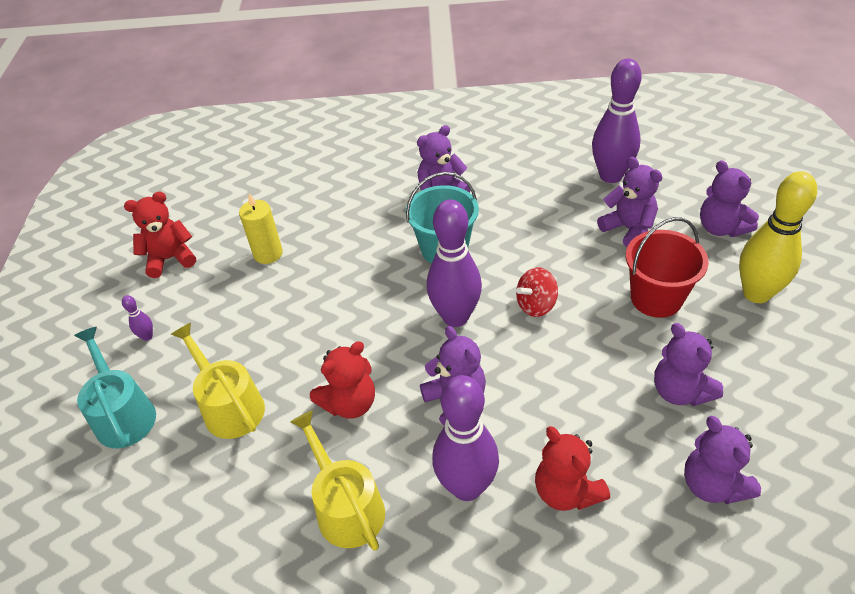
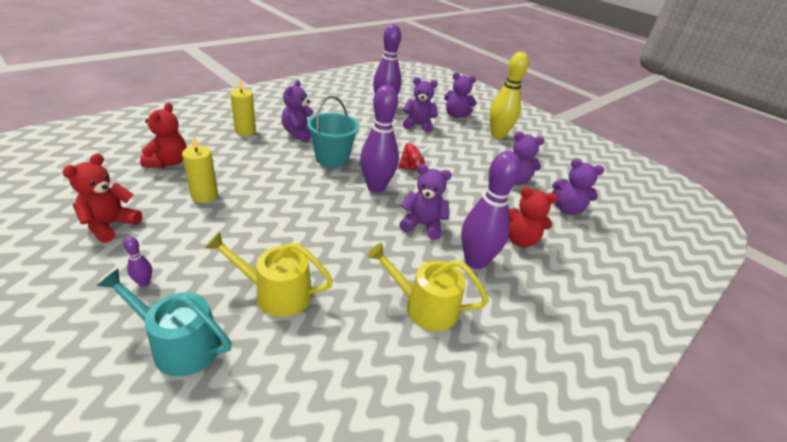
camera: 50 degrees left, 10 degrees down
(350, 403) = (363, 253): red teddy bear -> red teddy bear (168, 162)
(382, 171) = (245, 131): none -> yellow candle
(536, 305) = (412, 168): red spinning top -> red spinning top turned 120 degrees counterclockwise
(656, 298) = (462, 148): red bucket -> none

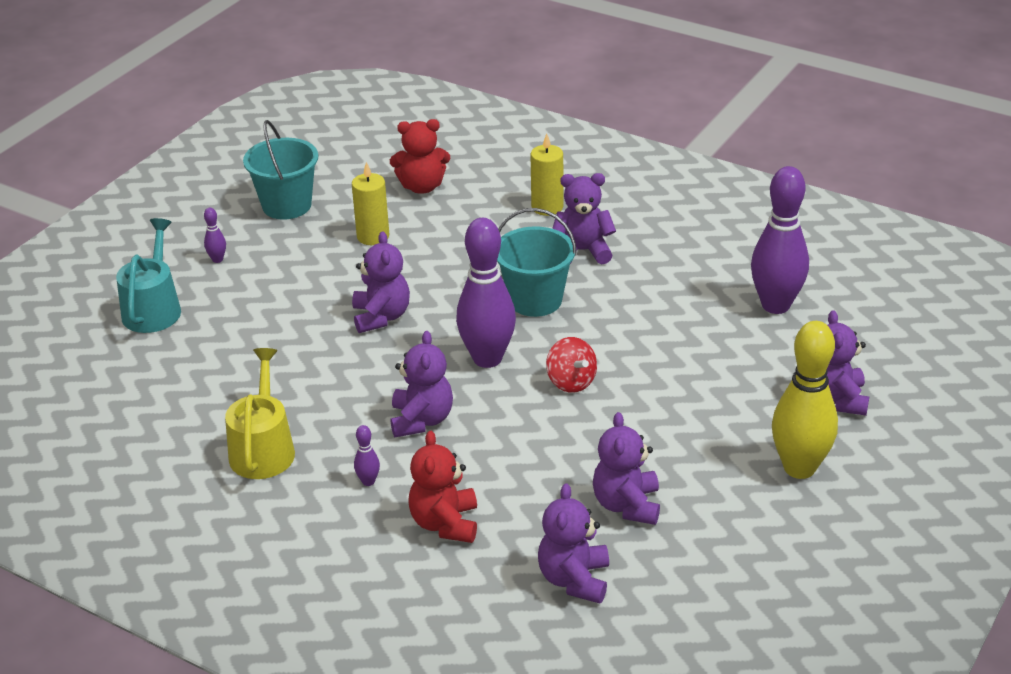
camera: 80 degrees right, 0 degrees up
(110, 225) = (287, 205): red teddy bear -> turquoise bucket
(276, 293) = (237, 340): yellow watering can -> none
(418, 125) = (736, 359): purple teddy bear -> purple teddy bear (381, 317)
(475, 261) = (368, 481): purple bowling pin -> purple bowling pin, size x0.40

